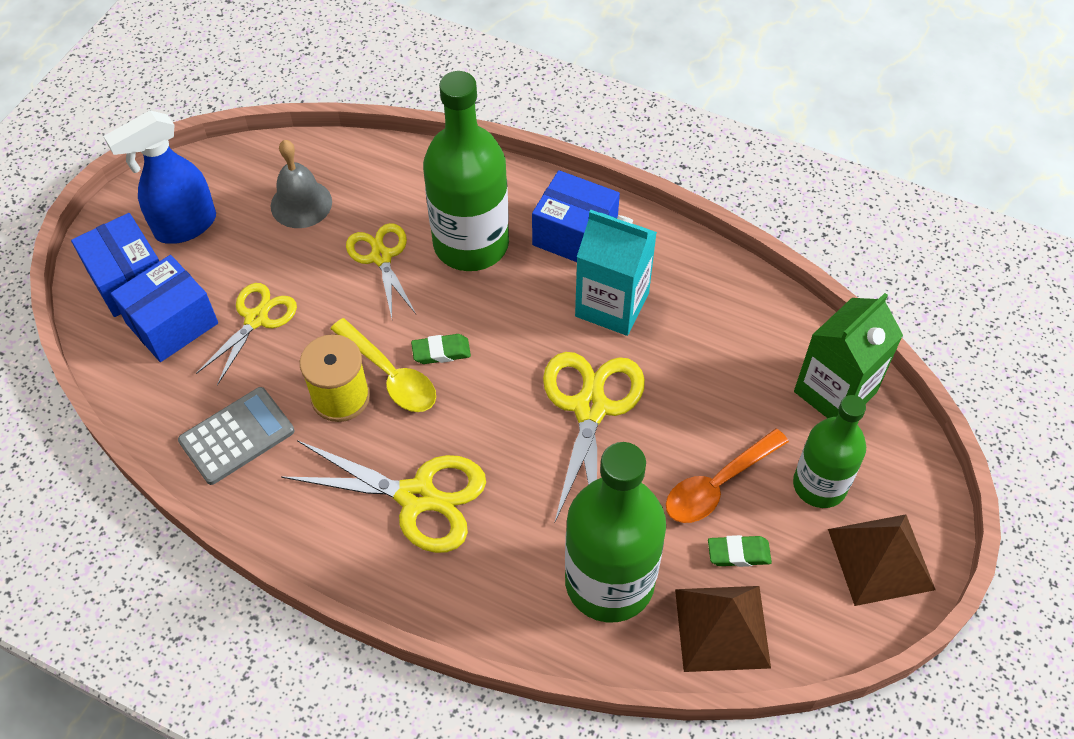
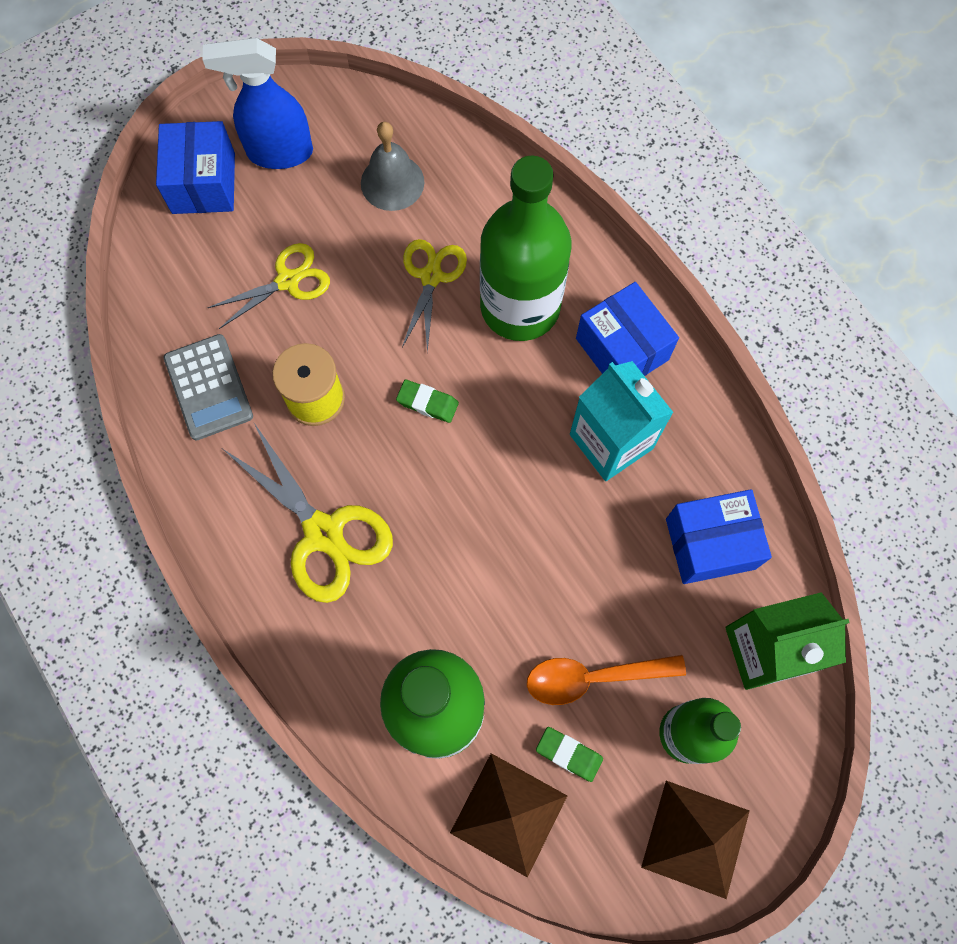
camera: 30 degrees right, 15 degrees up
(172, 323) = (216, 246): blue box -> blue box (710, 544)
(237, 436) = (208, 387): grey calculator -> grey calculator turned 75 degrees clockwise
(390, 375) = (370, 401): yellow spoon -> none
(590, 408) = (526, 534): yellow scissors -> none

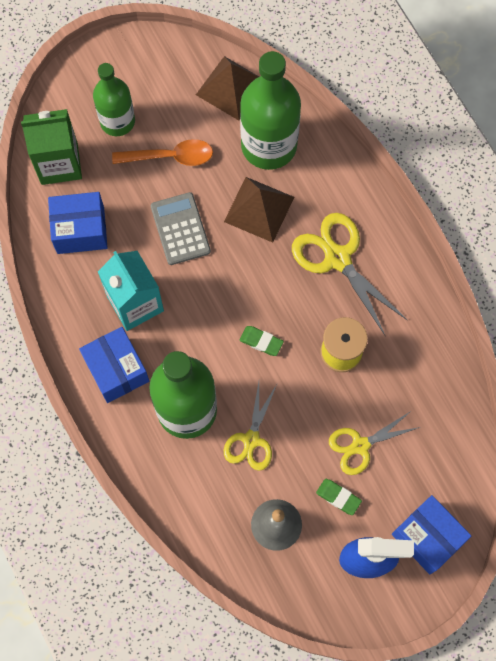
camera: 175 degrees left, 0 degrees up
(203, 183) = (427, 537): blue box -> blue box turned 45 degrees counterclockwise
(208, 387) = (418, 366): grey calculator -> grey calculator (180, 229)
(569, 754) = (191, 116): green eraser -> green eraser (338, 497)
(695, 838) = (123, 67): brown pyramid -> brown pyramid (259, 209)

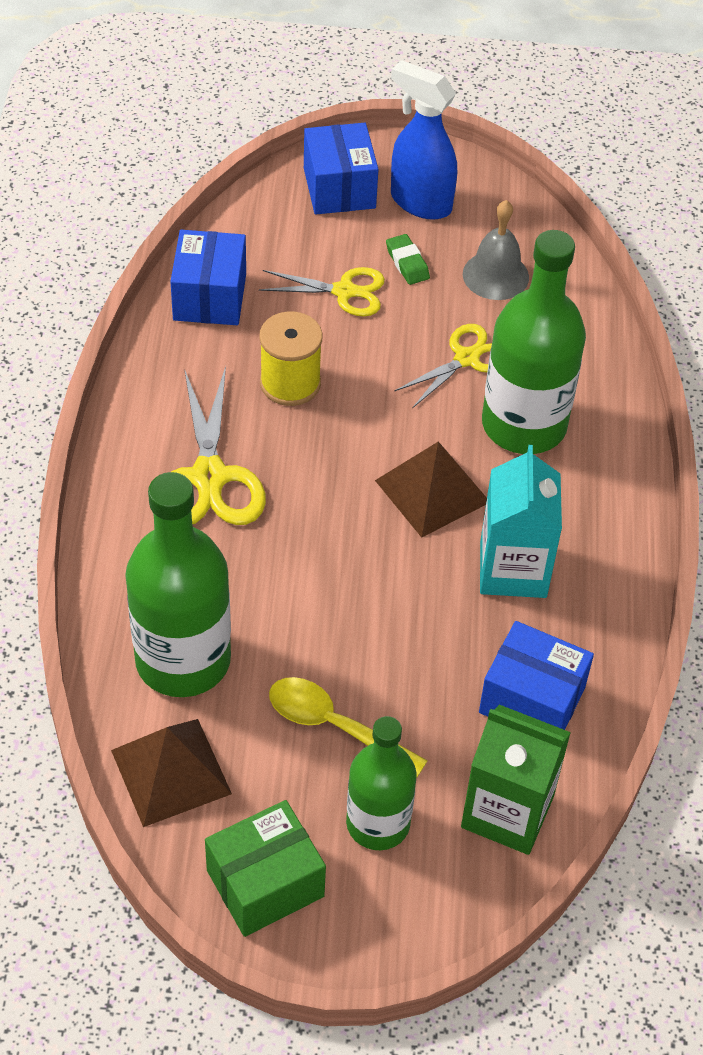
camera: 150 degrees left, 20 degrees down
(116, 370) = (586, 509): blue box -> blue box (210, 297)
(150, 64) = (265, 883): none -> green box
(170, 156) = (334, 726): orange spoon -> yellow spoon
(180, 229) = (389, 624): grey calculator -> none
(259, 209) = (263, 588): brown pyramid -> brown pyramid (432, 491)
(261, 342) = (379, 443): green eraser -> none

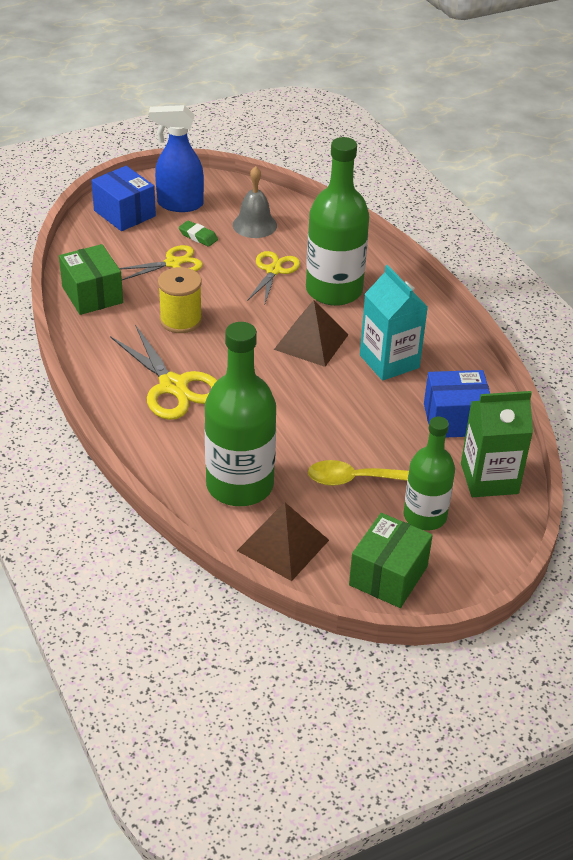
camera: 30 degrees left, 10 degrees down
(210, 297) = (92, 295): blue box -> green box

